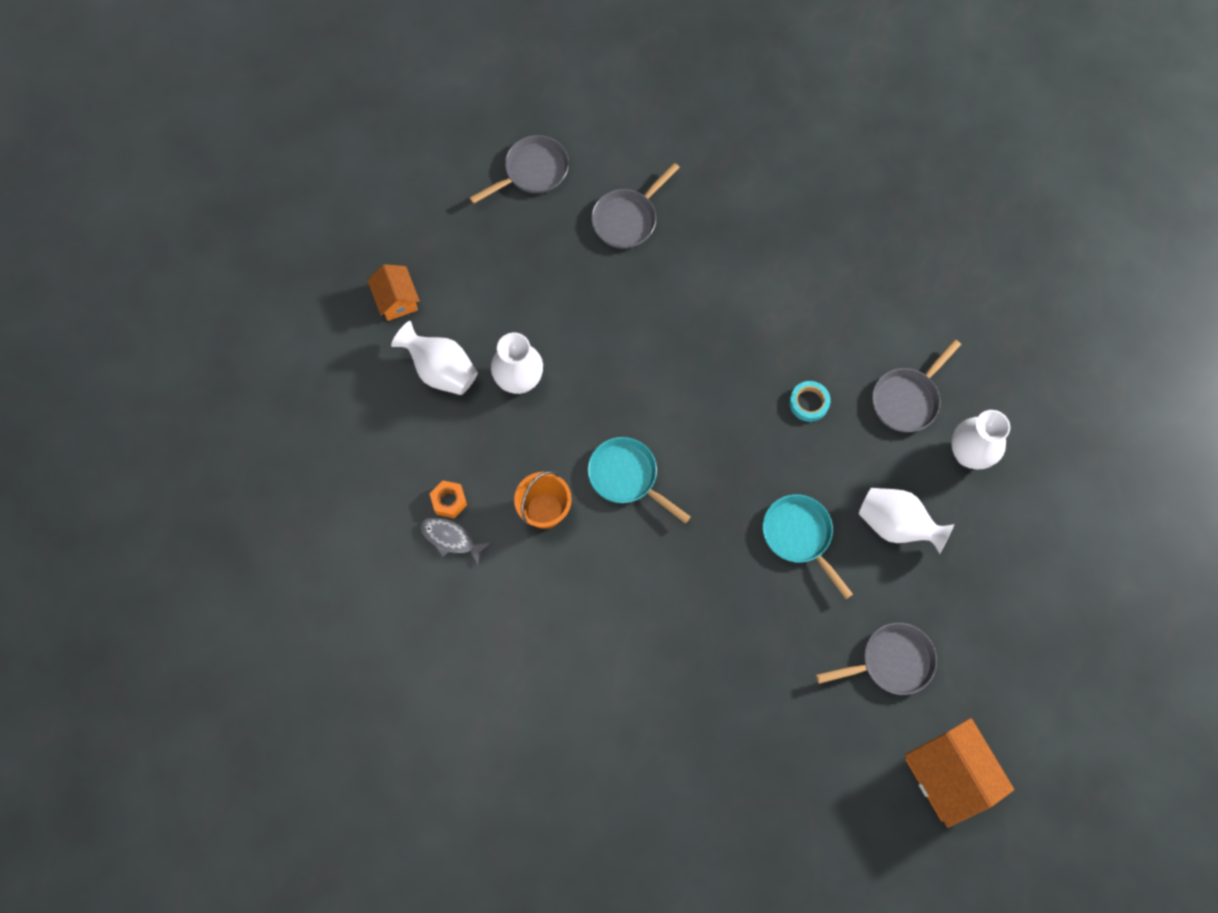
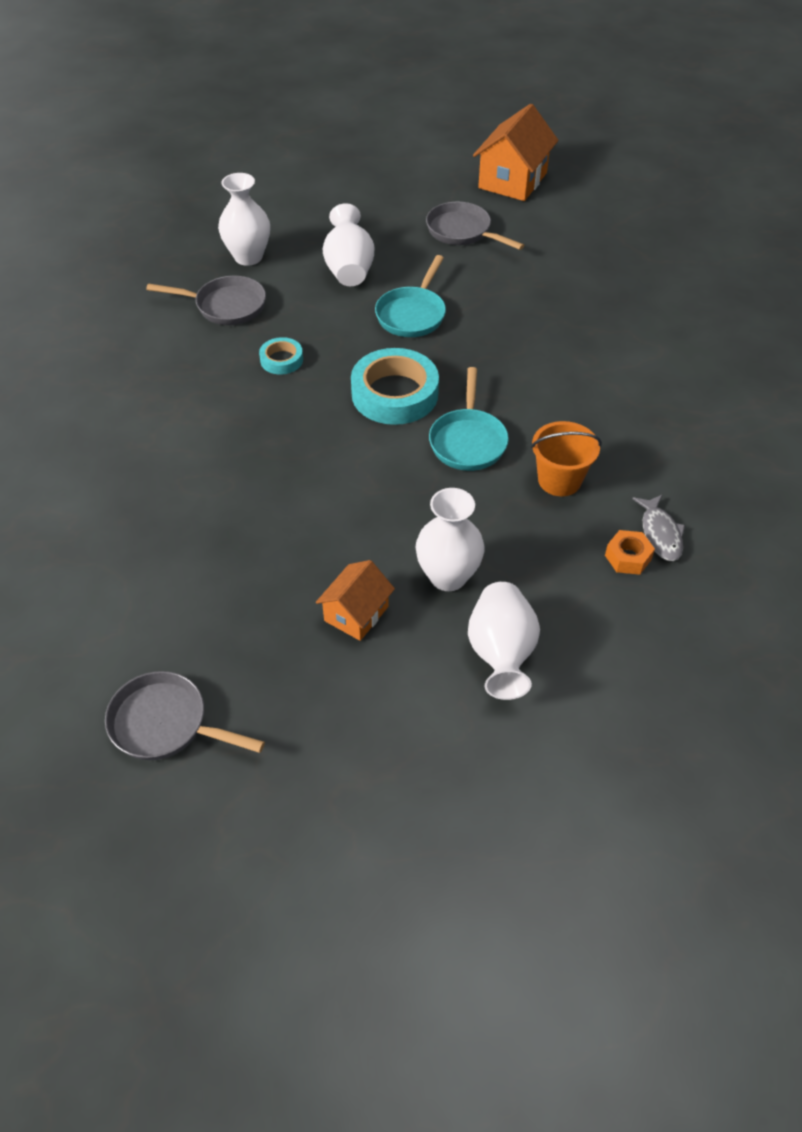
camera: 125 degrees left, 20 degrees down
(397, 300) = (456, 758): orange house -> orange house (356, 613)
(627, 219) = (172, 591): grey pan -> none
(712, 459) = (394, 394): none -> turquoise tape

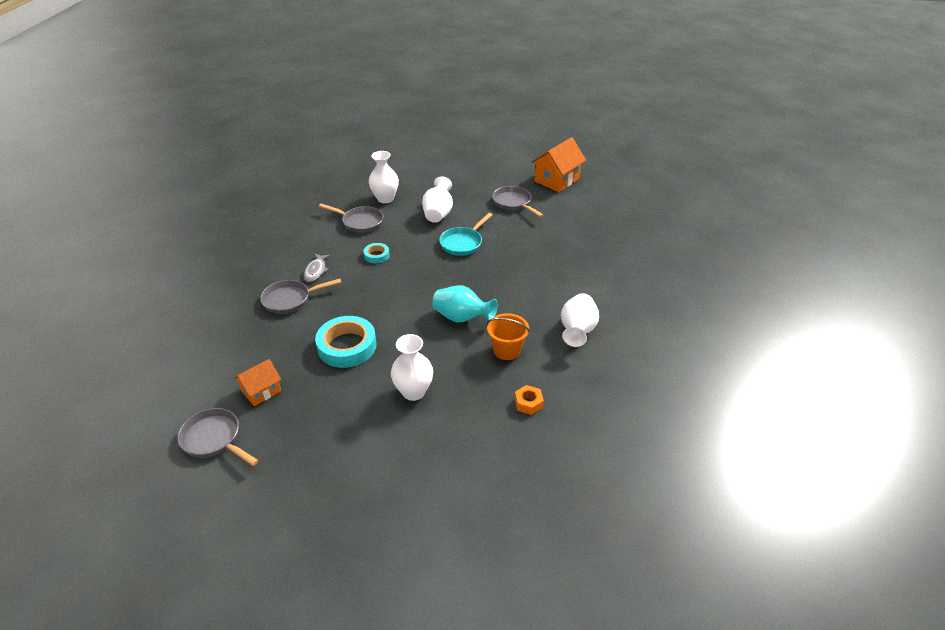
camera: 15 degrees right, 10 degrees down
(173, 463) = (290, 300): none -> grey pan
(356, 613) = (350, 401): orange house -> orange house (261, 391)
(394, 394) = (431, 284): turquoise tape -> turquoise tape (347, 346)
(468, 441) = (462, 318): turquoise pan -> turquoise vase
(501, 654) = (424, 443): white vase -> white vase (577, 331)
(660, 533) = (555, 393): grey fish -> grey fish (316, 271)

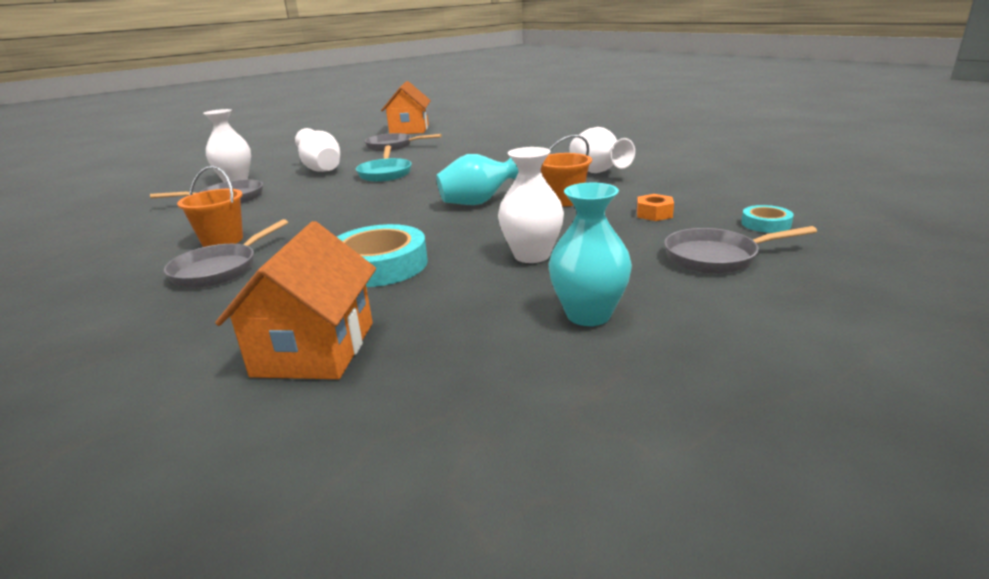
camera: 40 degrees left, 15 degrees down
(214, 439) = (313, 434): grey pan -> grey pan (716, 257)
(261, 391) = (314, 349): orange house -> orange house, size x1.68
(316, 271) = (222, 240): grey fish -> orange bucket
(370, 455) = (588, 315): none -> turquoise vase
(376, 255) = (294, 207): turquoise tape -> turquoise tape (766, 224)

